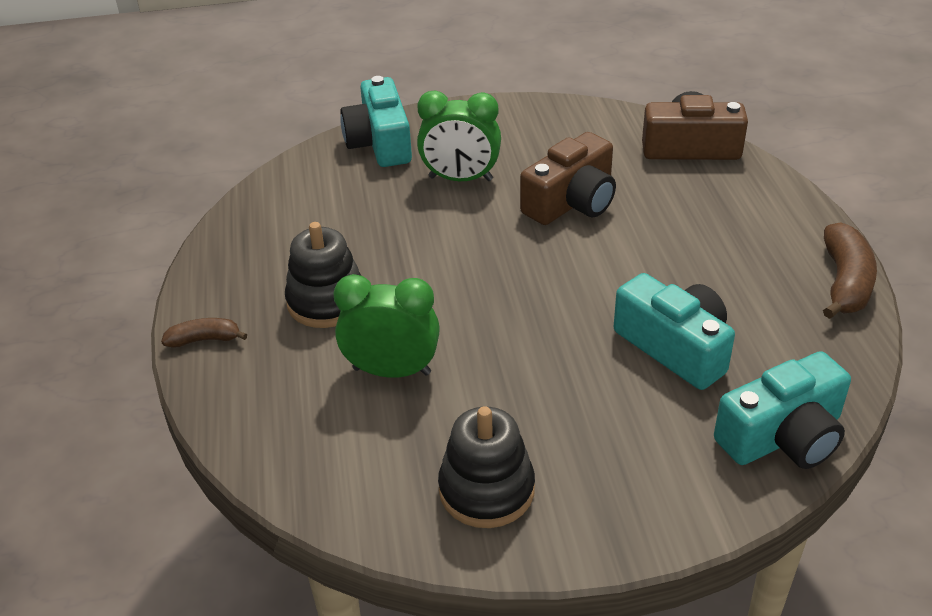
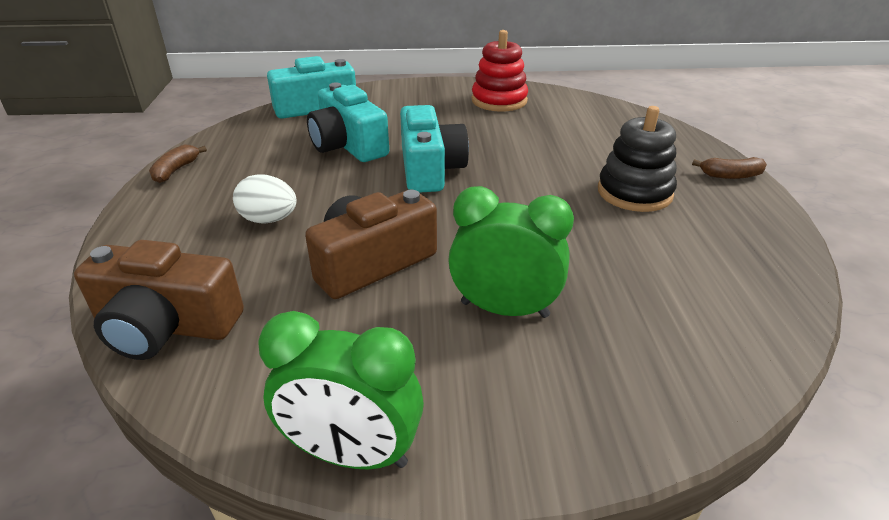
camera: 175 degrees left, 5 degrees down
(380, 142) = (638, 394): turquoise camera -> turquoise camera (430, 169)
(392, 371) = (564, 148): green clock -> green clock (352, 454)
(486, 490) = (499, 101): black stacking toy -> red stacking toy
(687, 232) = (269, 220): none -> white egg
(845, 283) = (176, 170): brown banana -> brown banana, size x0.59

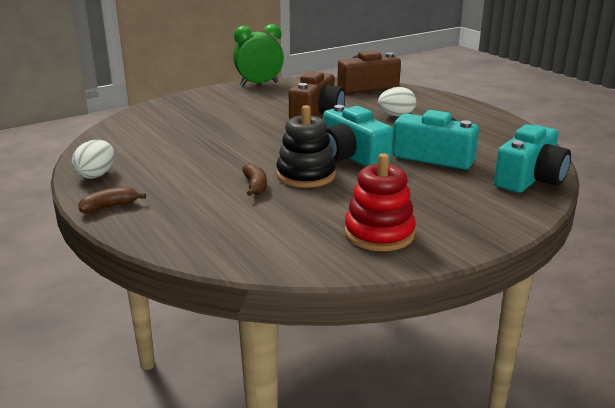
camera: 150 degrees right, 10 degrees down
(176, 170) = (500, 120): brown banana -> brown banana (255, 186)
(504, 309) = (237, 115): green clock -> none
(634, 193) = (190, 175): black stacking toy -> black stacking toy (306, 175)
(760, 226) = (96, 175): none -> white egg

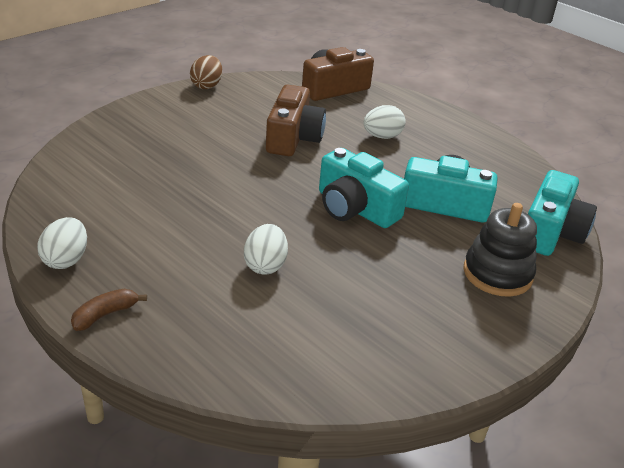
camera: 15 degrees left, 10 degrees up
(255, 186) = (265, 265): brown banana -> white egg
(259, 84) = (206, 86): green clock -> brown egg
(306, 175) = (316, 243): black stacking toy -> black stacking toy (497, 274)
(379, 234) = (426, 332): red stacking toy -> none

